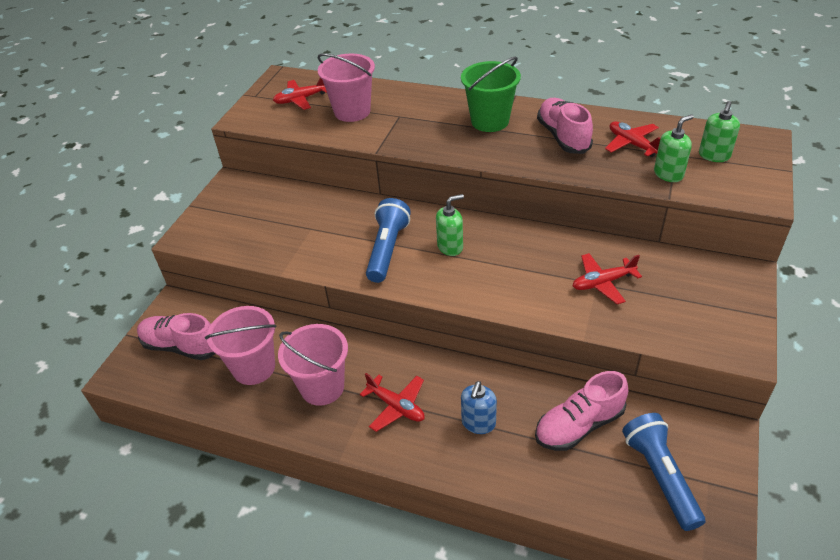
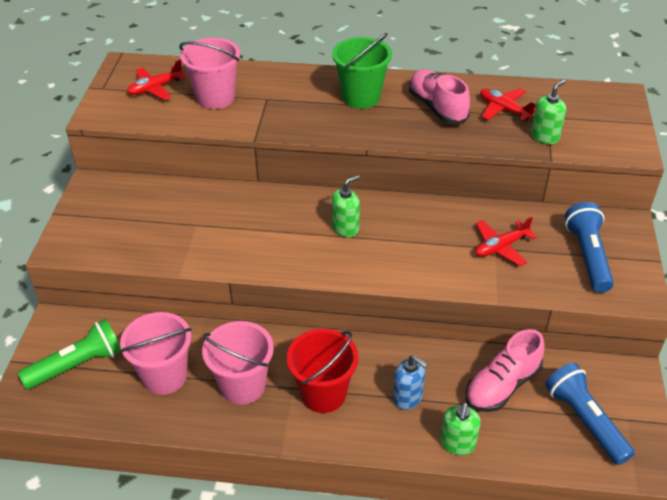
camera: 15 degrees left, 0 degrees up
(181, 346) = (78, 365): pink shoe -> green flashlight
(387, 249) = (283, 238): blue flashlight -> blue flashlight (588, 256)
(396, 406) = (323, 393): red plane -> red bucket
(478, 423) = (407, 398): blue soap dispenser -> blue soap dispenser turned 60 degrees counterclockwise
(714, 156) = (581, 115): green soap dispenser -> green soap dispenser (457, 444)

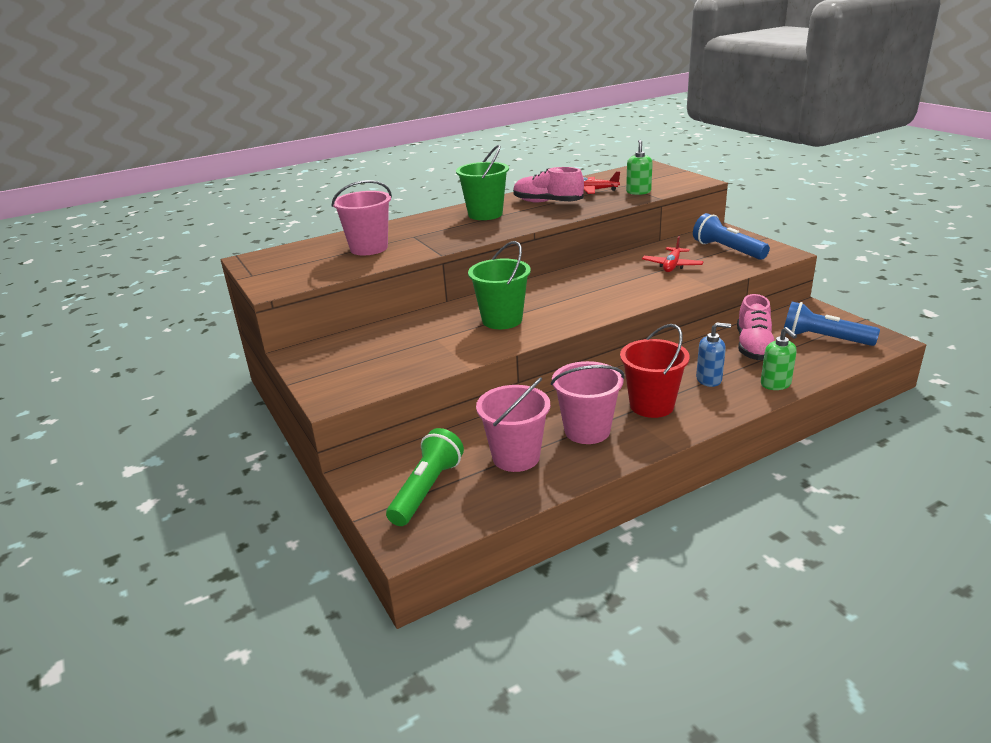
camera: 35 degrees left, 15 degrees down
(155, 88) = (305, 260): red plane -> none
(268, 232) = (502, 320): none -> green bucket
(345, 228) = (556, 296): green soap dispenser -> none

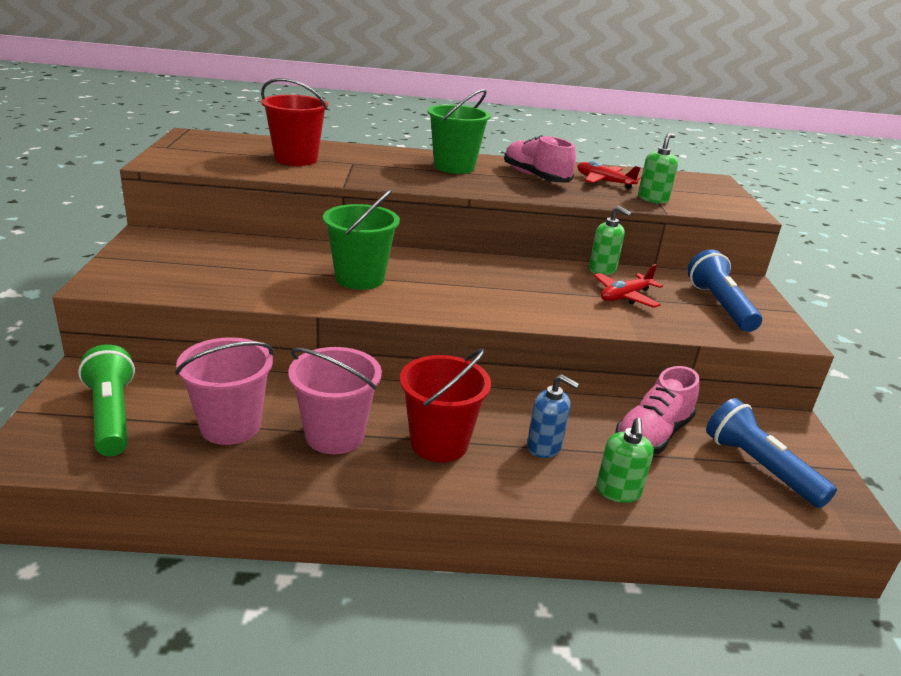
camera: 25 degrees right, 0 degrees up
(369, 248) = (296, 159): pink bucket -> red bucket
(427, 489) = (112, 415): green flashlight -> green flashlight turned 75 degrees counterclockwise
(635, 254) = (602, 270): none -> green soap dispenser

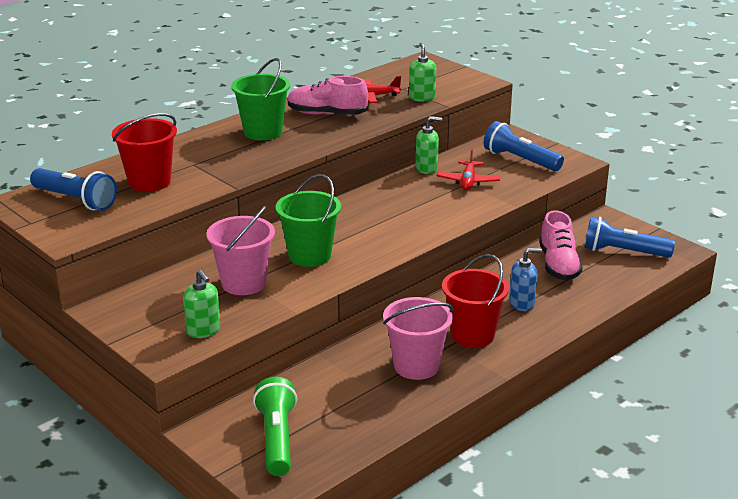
camera: 40 degrees left, 0 degrees up
(112, 415) = (277, 439): green flashlight -> green flashlight turned 60 degrees clockwise
(224, 148) = (75, 200): none -> blue flashlight
(230, 426) = (354, 398): pink bucket -> pink bucket (244, 283)
(618, 491) = (585, 304): green soap dispenser -> green soap dispenser (203, 331)

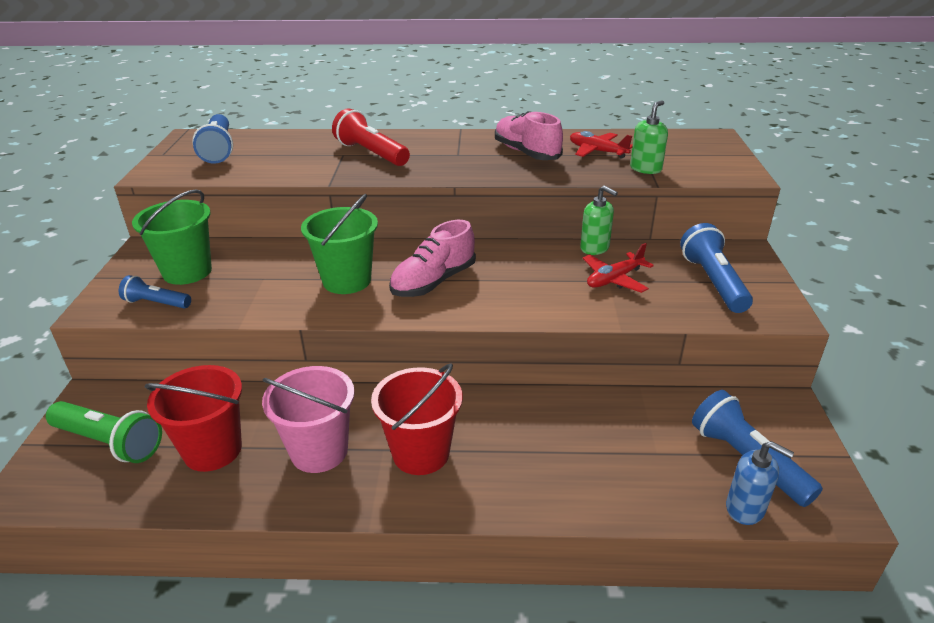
camera: 45 degrees right, 5 degrees up
(149, 182) = (287, 156): red bucket -> red bucket (212, 450)
(203, 331) = (156, 303): green soap dispenser -> blue flashlight
(214, 155) = (371, 153): none -> red flashlight
(244, 283) = (258, 278): pink bucket -> none
(263, 132) = (444, 149): green bucket -> green bucket (187, 272)
(277, 439) = (109, 442): green flashlight -> green flashlight turned 75 degrees clockwise
(522, 303) = (526, 450): blue soap dispenser -> blue soap dispenser (745, 508)
(558, 265) = (638, 429): pink shoe -> pink shoe (433, 282)

